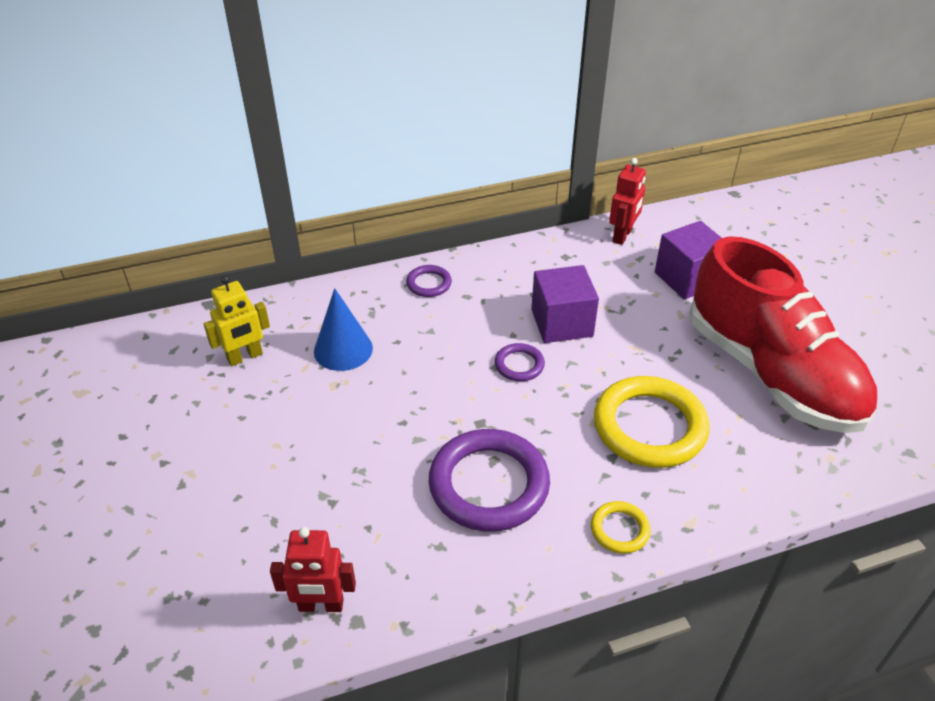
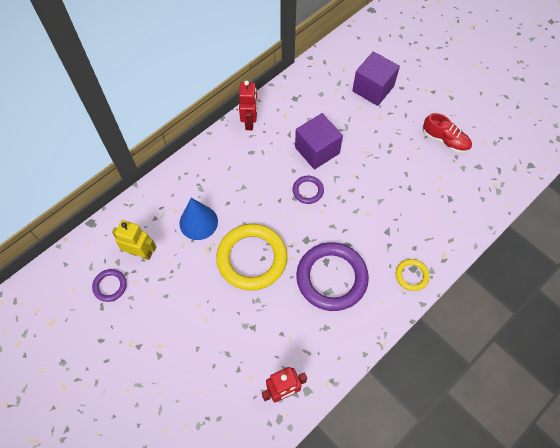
camera: 25 degrees left, 20 degrees up
(245, 357) = (141, 253): yellow robot -> yellow robot turned 105 degrees counterclockwise
(429, 283) = (223, 151): purple ring -> purple ring (110, 286)
(622, 236) = (321, 69): red robot -> red robot (250, 122)
(649, 426) = (398, 203): yellow ring -> yellow ring (252, 258)
(771, 373) = (445, 140): red shoe -> red shoe, size x0.40

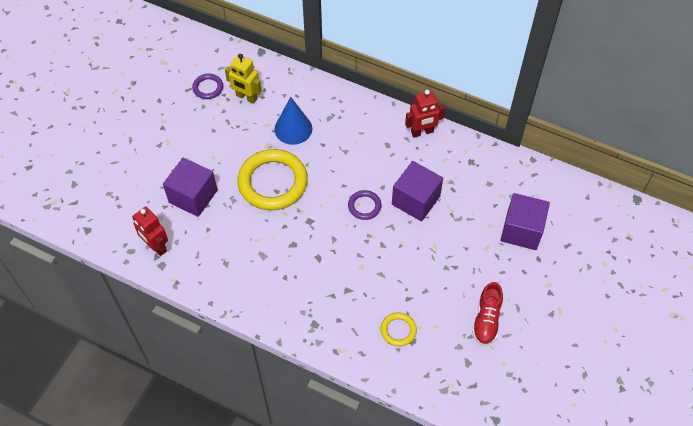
camera: 70 degrees right, 5 degrees down
(141, 253) = (246, 97): yellow robot -> yellow robot turned 120 degrees clockwise
(238, 337) = (193, 196): none -> purple cube
(331, 278) = (277, 254): purple ring -> none
(411, 275) = (306, 324): yellow ring -> yellow ring (398, 330)

